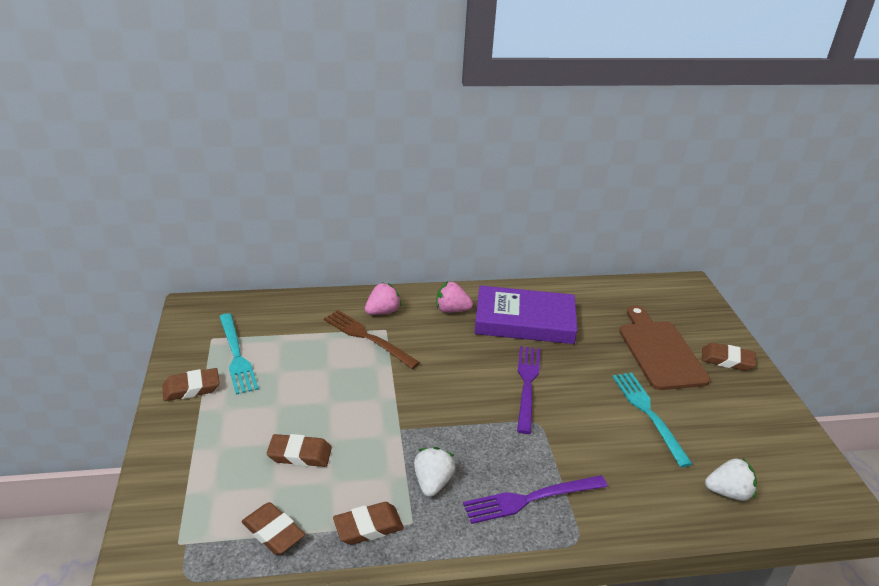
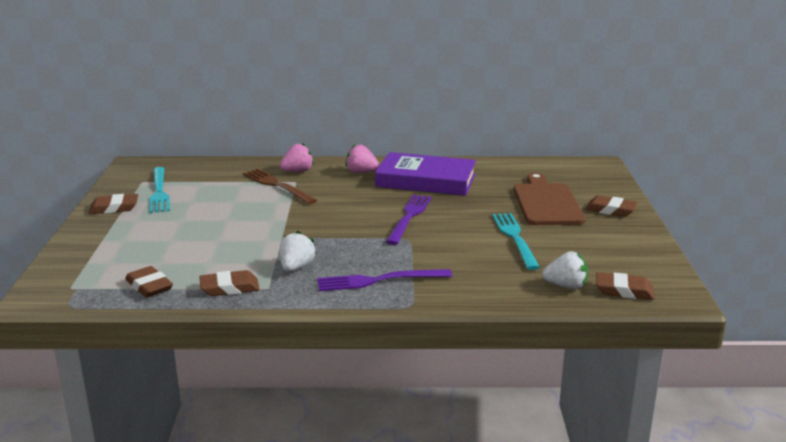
camera: 10 degrees right, 10 degrees down
(300, 454) = (189, 247): brown eraser -> brown eraser (624, 291)

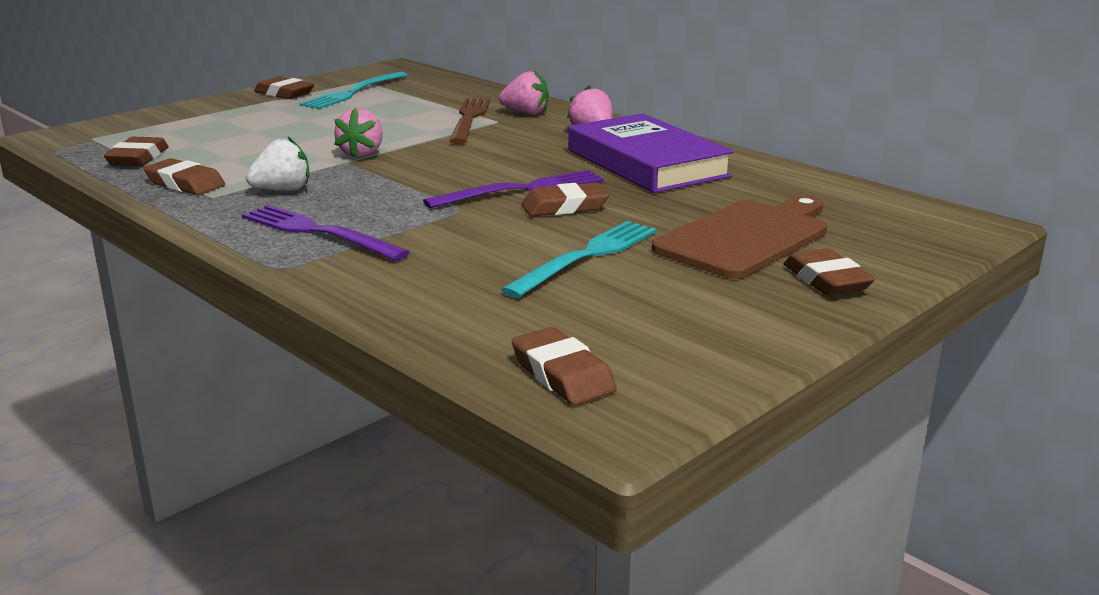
camera: 45 degrees right, 0 degrees up
(278, 229) = (362, 154): none -> pink strawberry
(448, 218) = (565, 207): none -> brown eraser
(566, 286) = (499, 332): white strawberry -> none

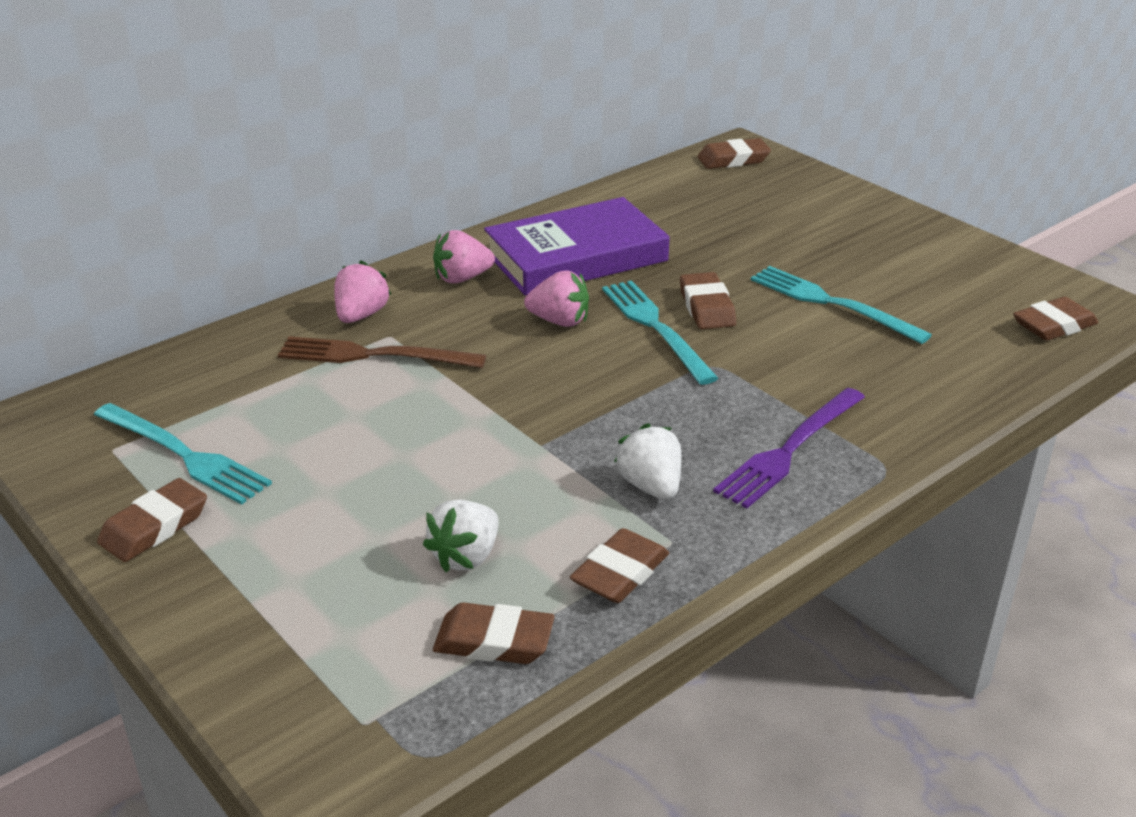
camera: 85 degrees left, 10 degrees up
(224, 149) = (466, 556): none -> white strawberry
(362, 154) = (511, 433): pink strawberry -> pink strawberry (559, 321)
(521, 190) = (656, 328): purple fork -> turquoise fork
(746, 237) = (778, 232): brown cutting board -> none
(826, 280) = (862, 214): brown eraser -> brown eraser (733, 159)

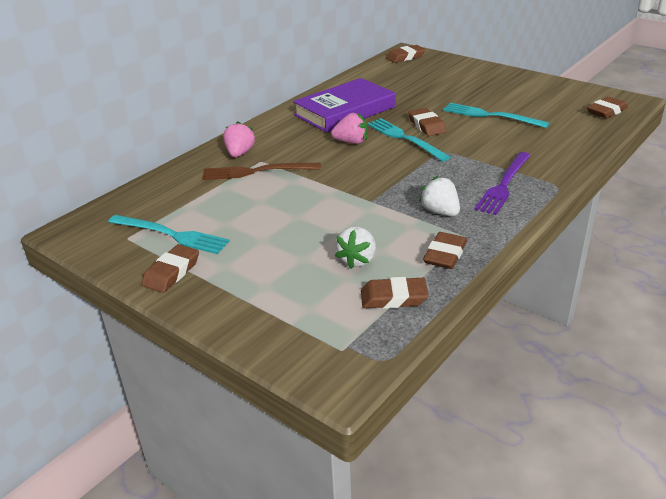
camera: 10 degrees left, 0 degrees up
(462, 278) = (287, 129): pink strawberry -> none

